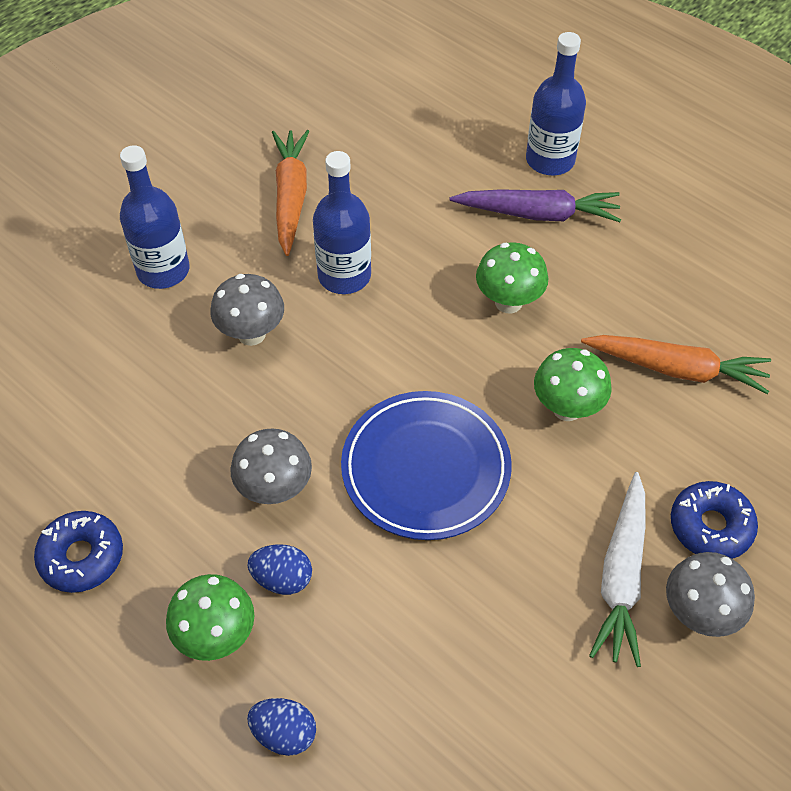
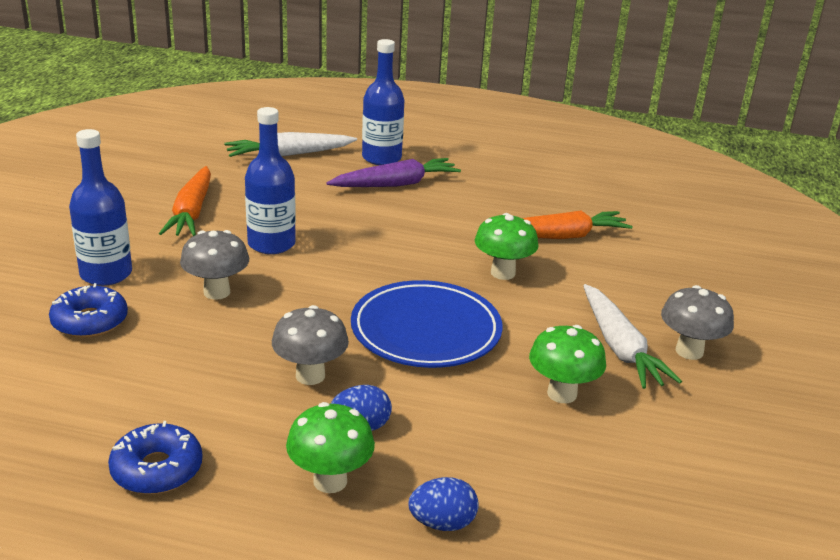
camera: 30 degrees left, 25 degrees down
(291, 197) = (191, 212): orange carrot -> orange carrot turned 150 degrees counterclockwise
(446, 124) = (289, 155): none -> white carrot
(508, 302) = (412, 230): green mushroom -> green mushroom (562, 394)
(710, 526) = (654, 306): blue donut -> blue donut (90, 321)

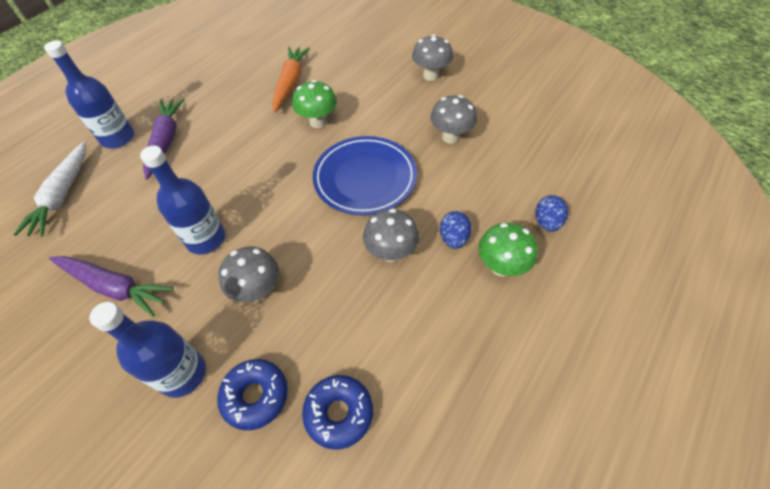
camera: 65 degrees left, 25 degrees up
(157, 469) = (467, 367): blue donut -> blue donut (339, 413)
(191, 212) = (114, 287): orange carrot -> purple carrot
(562, 394) = (450, 137): green mushroom -> grey mushroom
(620, 347) = (417, 100): white carrot -> none

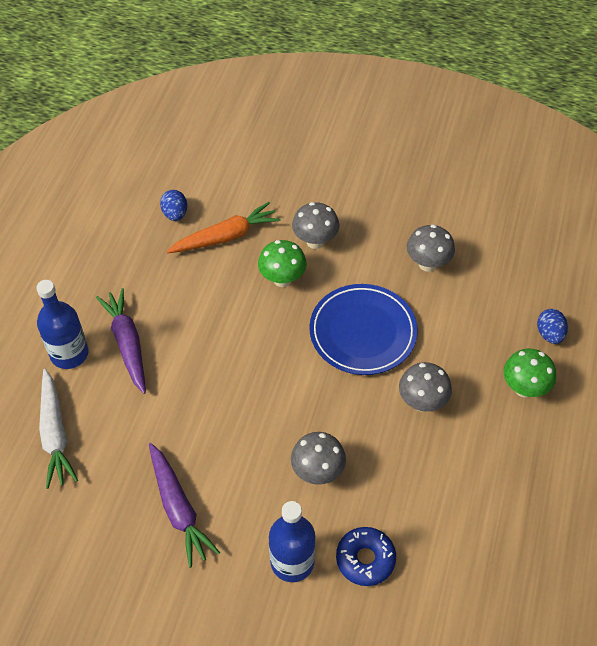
camera: 20 degrees left, 0 degrees up
(114, 287) = (178, 508): purple carrot -> purple carrot turned 60 degrees clockwise
(206, 239) = (239, 438): blue bottle -> none
(290, 83) = (225, 237): orange carrot -> orange carrot turned 75 degrees clockwise
(339, 413) = (440, 550): blue donut -> none
(430, 76) = (376, 191): grey mushroom -> grey mushroom (315, 241)
(453, 238) = (472, 372): blue egg -> blue egg (175, 214)

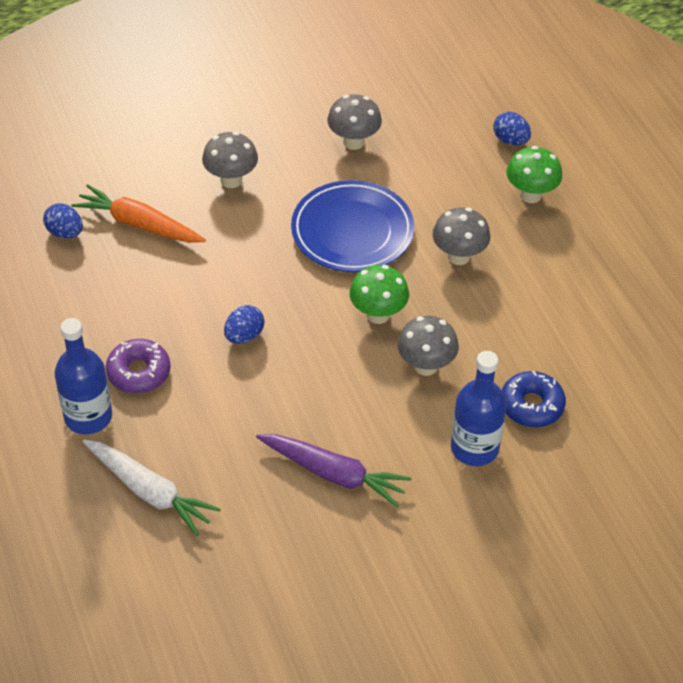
camera: 40 degrees left, 5 degrees down
(127, 343) = (139, 372): purple carrot -> purple donut
(217, 363) = (244, 336): none -> blue egg
(225, 237) = (139, 224): orange carrot -> orange carrot turned 90 degrees counterclockwise
(282, 279) = (233, 230): green mushroom -> green mushroom (378, 314)

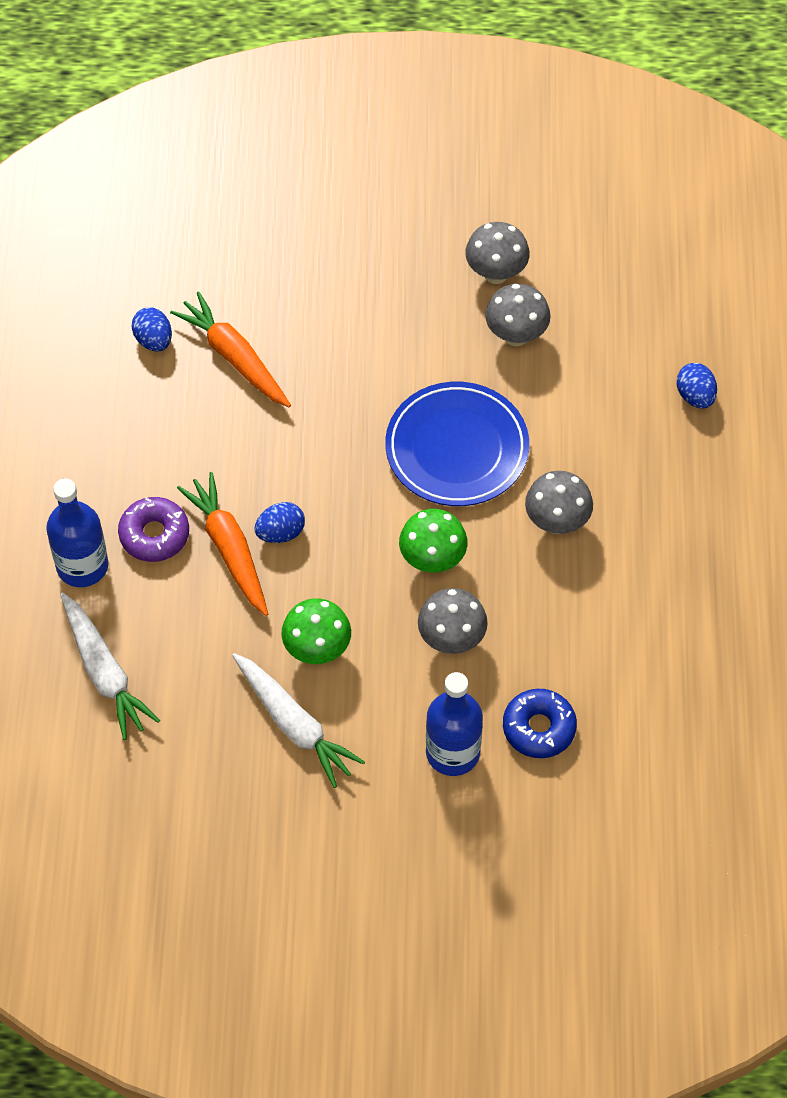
camera: 25 degrees right, 10 degrees up
(208, 361) = (229, 549): none -> orange carrot
(231, 180) = (357, 337): grey mushroom -> grey mushroom (496, 273)
(333, 474) = (294, 724): purple carrot -> white carrot
(530, 195) = (679, 474): green mushroom -> green mushroom (317, 650)

